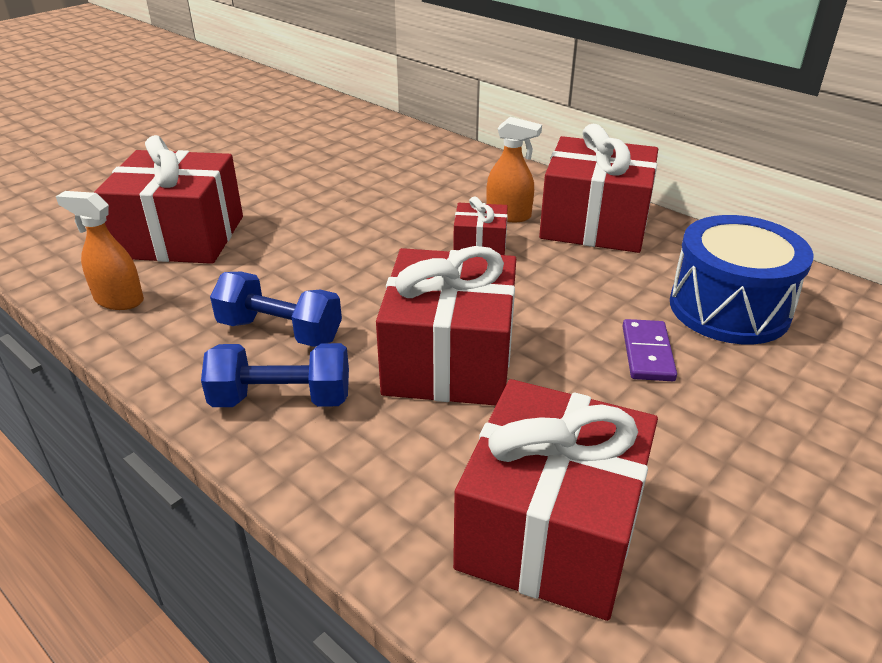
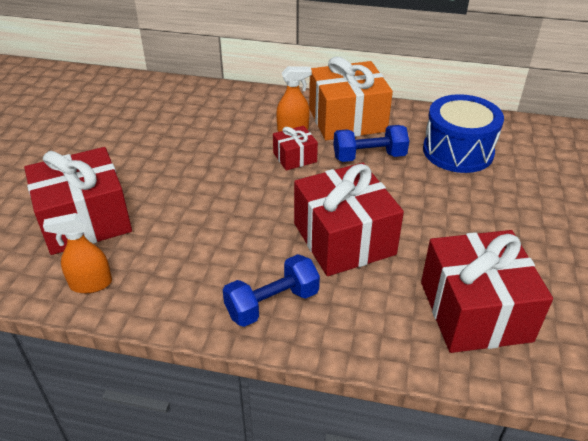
camera: 30 degrees left, 5 degrees up
(280, 331) = (227, 261): blue dumbbell -> blue dumbbell (369, 157)
(594, 224) = (347, 120): red gift -> orange gift
(647, 353) = (440, 193): purple domino -> none

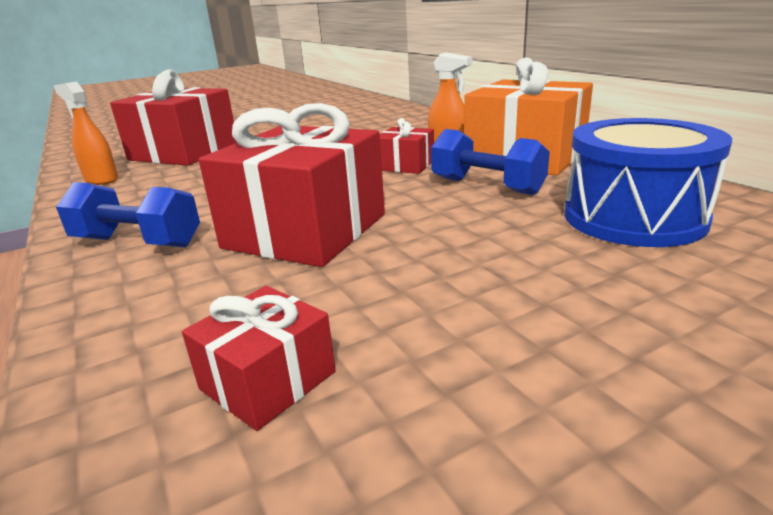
camera: 50 degrees right, 15 degrees down
(474, 311) = (268, 380): red gift -> red gift, size x0.49

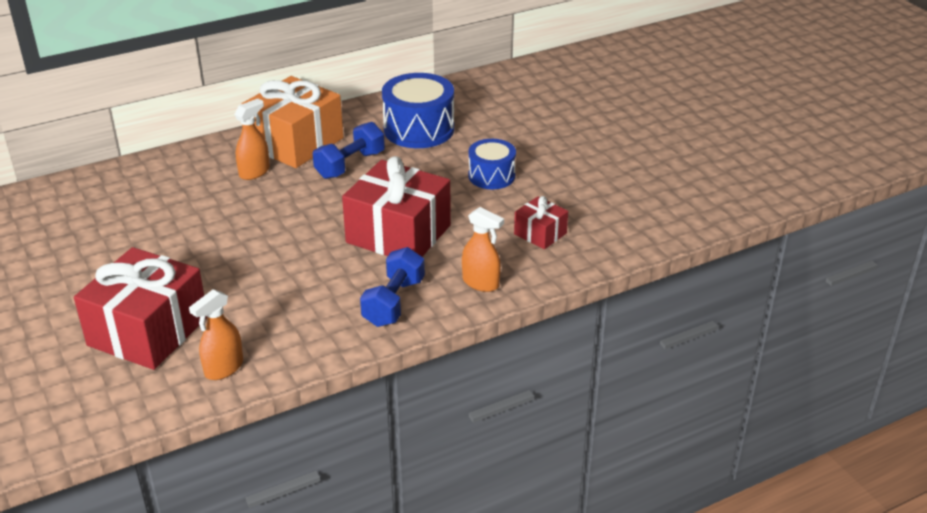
camera: 90 degrees left, 10 degrees up
(130, 309) = (481, 283): none -> orange spray bottle
(405, 165) = (284, 194): red gift -> none
(507, 299) = (491, 176): none -> blue drum

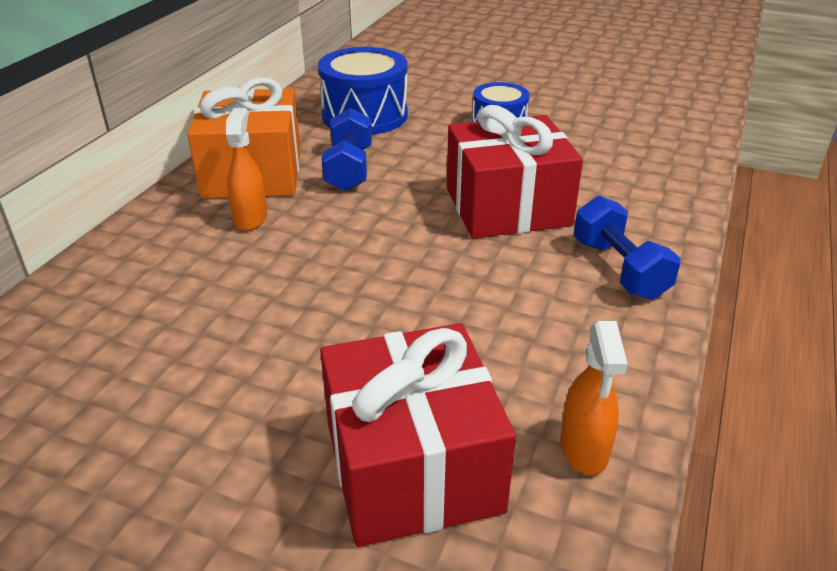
camera: 40 degrees left, 0 degrees up
(481, 283) = (656, 212): orange spray bottle -> none
(540, 234) = (622, 151): red gift -> none

